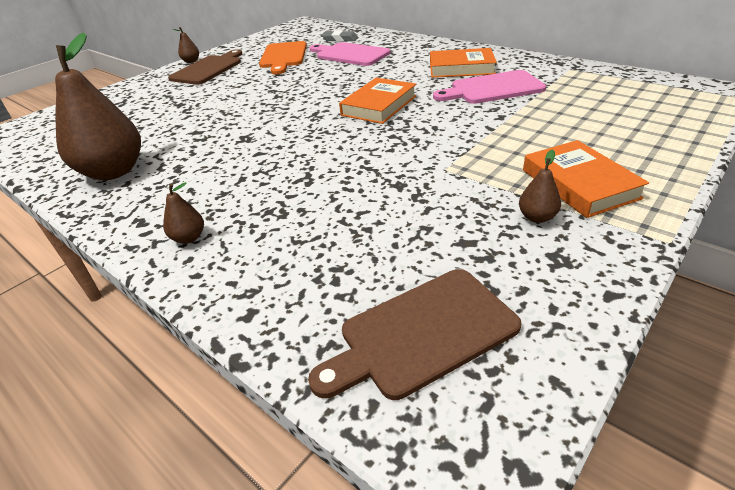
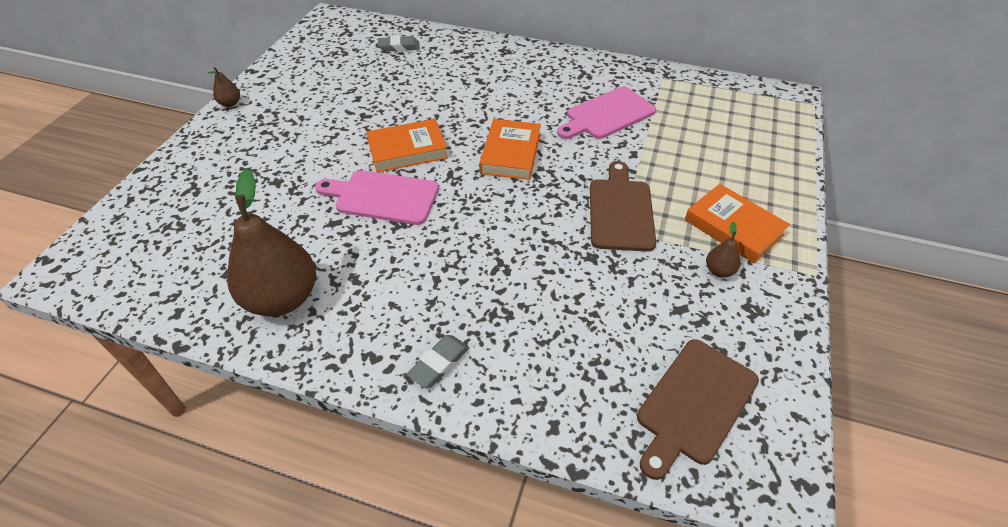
camera: 25 degrees left, 10 degrees up
(189, 238) = (439, 363): brown pear -> grey eraser
(208, 69) = (266, 115): brown cutting board -> brown cutting board (620, 211)
(283, 56) = (349, 84): orange cutting board -> none
(350, 54) = (428, 73): pink cutting board -> pink cutting board (383, 197)
(461, 68) = (561, 86): orange book -> orange book (407, 150)

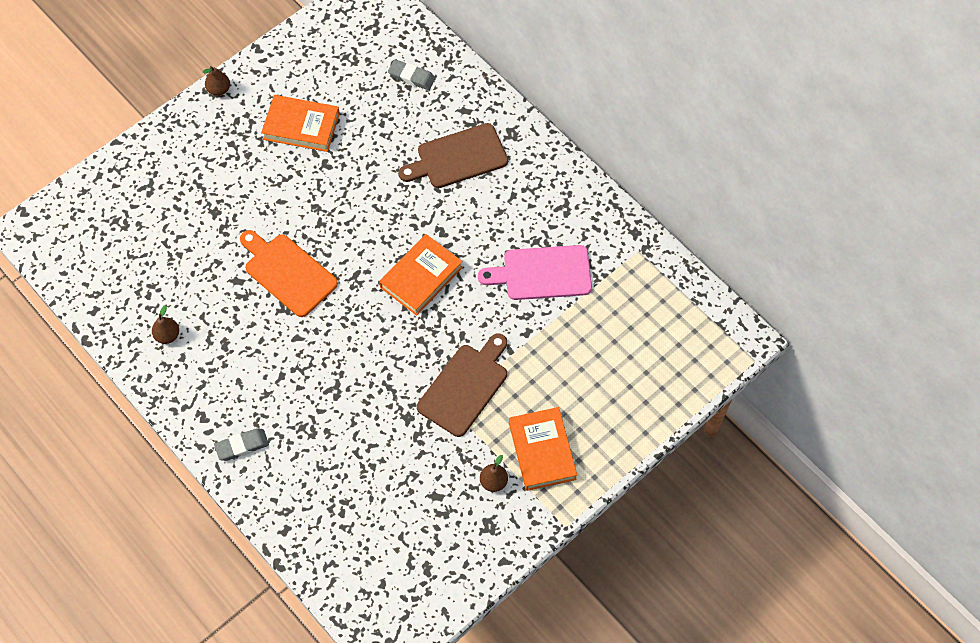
camera: 30 degrees right, 15 degrees up
(282, 298) = (167, 335): brown pear -> brown pear, size x0.42
(383, 197) = (288, 272): pink cutting board -> orange cutting board
(407, 150) = (337, 228): orange book -> orange book (301, 126)
(694, 404) = (385, 566): brown cutting board -> brown cutting board (458, 157)

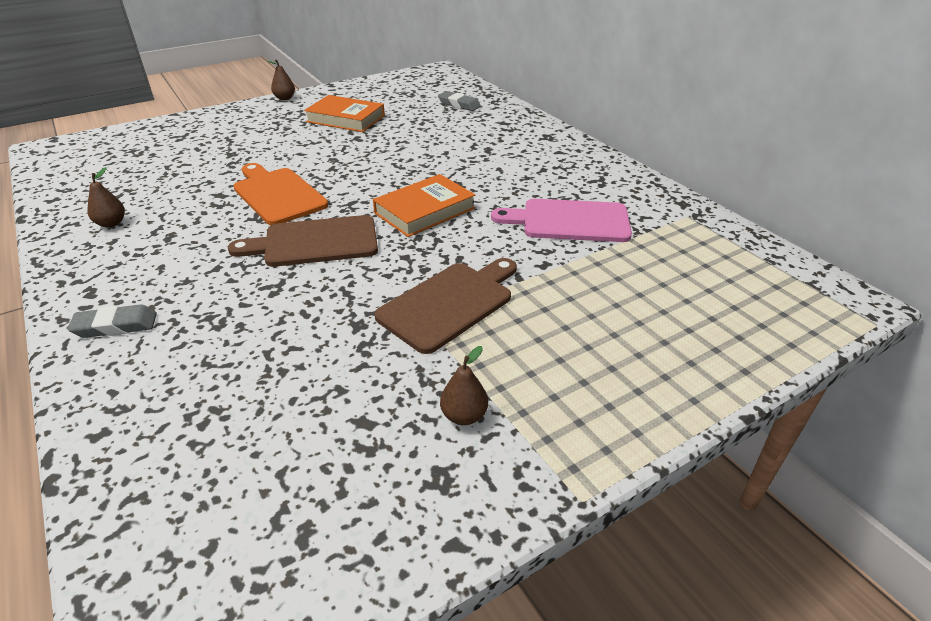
camera: 10 degrees right, 25 degrees down
(458, 157) = (490, 144): brown cutting board -> brown cutting board (315, 242)
(542, 451) = (550, 386): orange book -> none

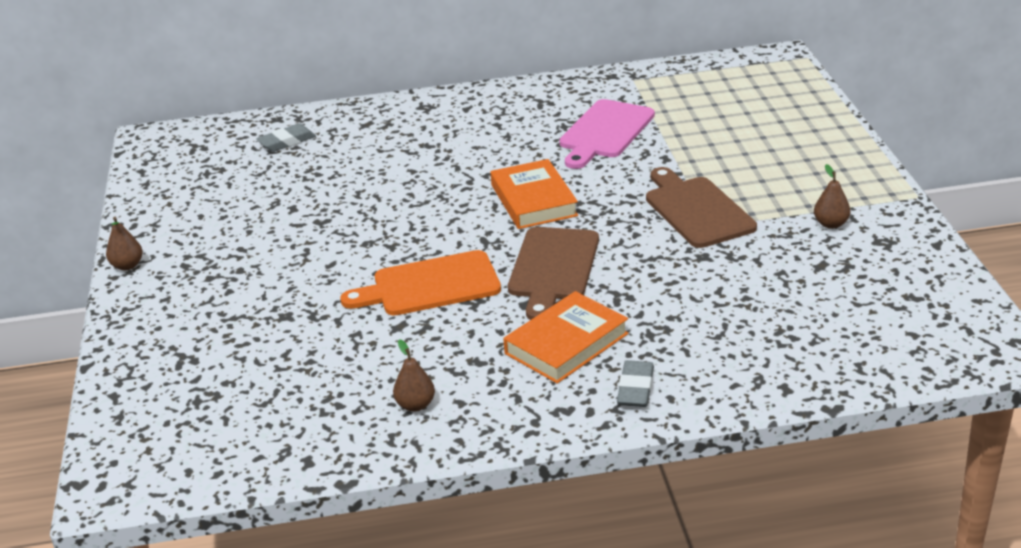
camera: 65 degrees left, 5 degrees down
(346, 119) = (253, 223): orange book -> orange book (566, 343)

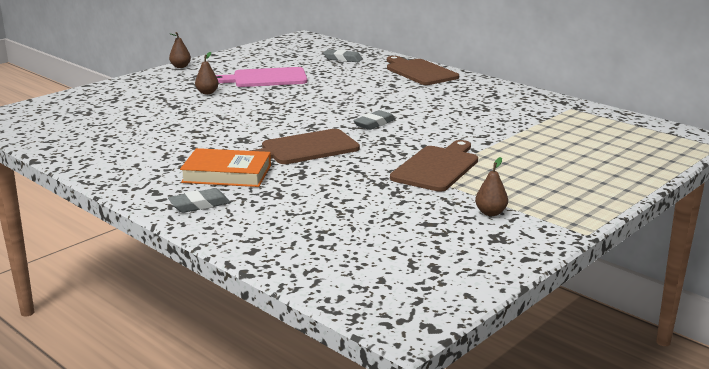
camera: 50 degrees right, 10 degrees down
(408, 113) = (419, 72): none -> brown cutting board
(415, 405) = (122, 155): brown pear -> brown pear (207, 93)
(430, 285) = (245, 126): orange cutting board -> none
(533, 200) = (374, 124): orange book -> grey eraser
(604, 132) = (488, 119): pink cutting board -> pink cutting board (266, 78)

